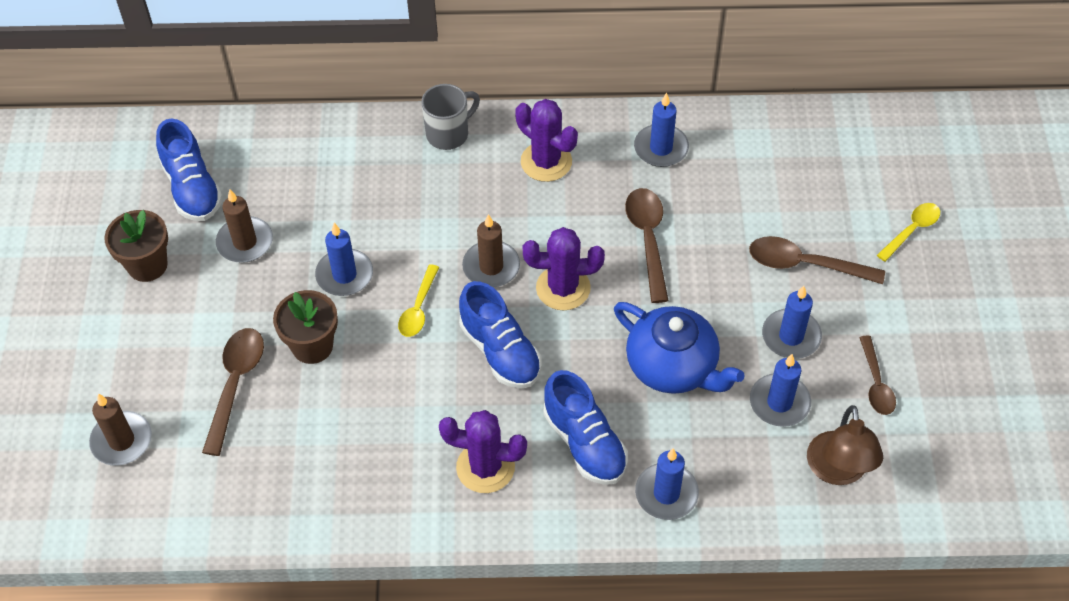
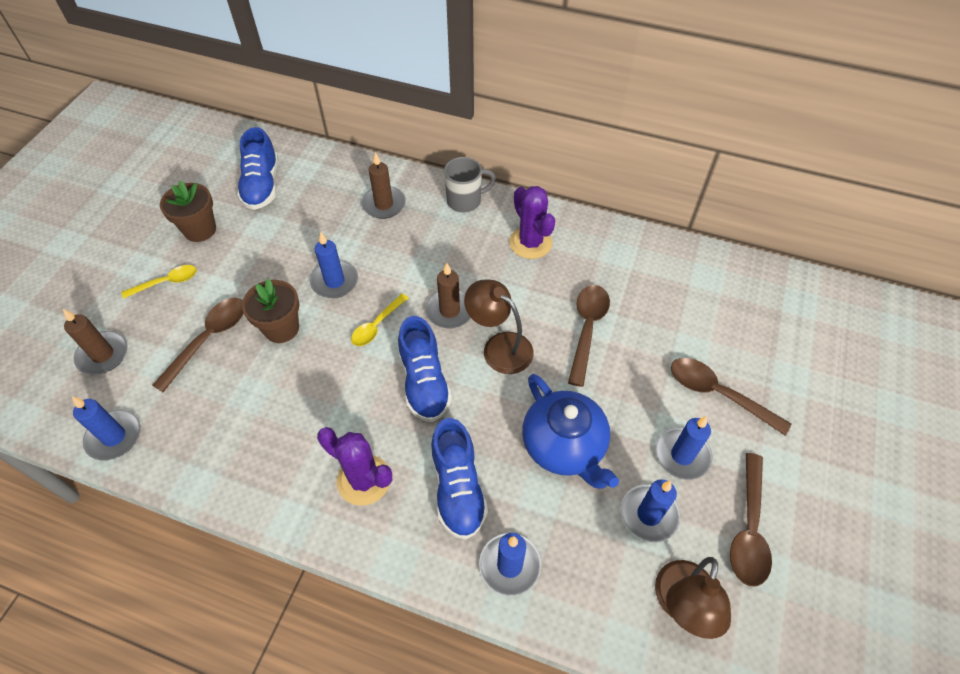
camera: 20 degrees right, 0 degrees up
(245, 242) = (276, 234): brown candle -> brown candle (384, 204)
(563, 288) = (499, 346): purple cactus -> brown lamp
(661, 148) = (628, 259): blue candle -> blue candle (114, 437)
(876, 383) = (748, 528): brown spoon -> brown spoon, size x1.52
(911, 230) = (828, 395): yellow spoon -> yellow spoon (166, 282)

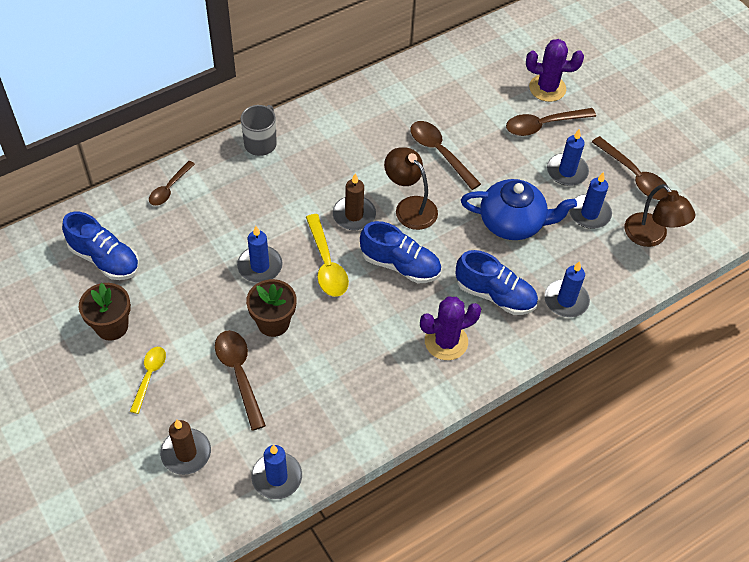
camera: 55 degrees left, 0 degrees up
(364, 178) = (169, 188): none -> brown spoon
(377, 325) = (326, 264): yellow spoon -> yellow spoon, size x1.52
(384, 204) = (212, 193): brown candle -> none
(499, 346) = (410, 207): brown lamp -> brown lamp turned 60 degrees clockwise
(530, 243) = (339, 133): purple cactus -> purple cactus (547, 88)

